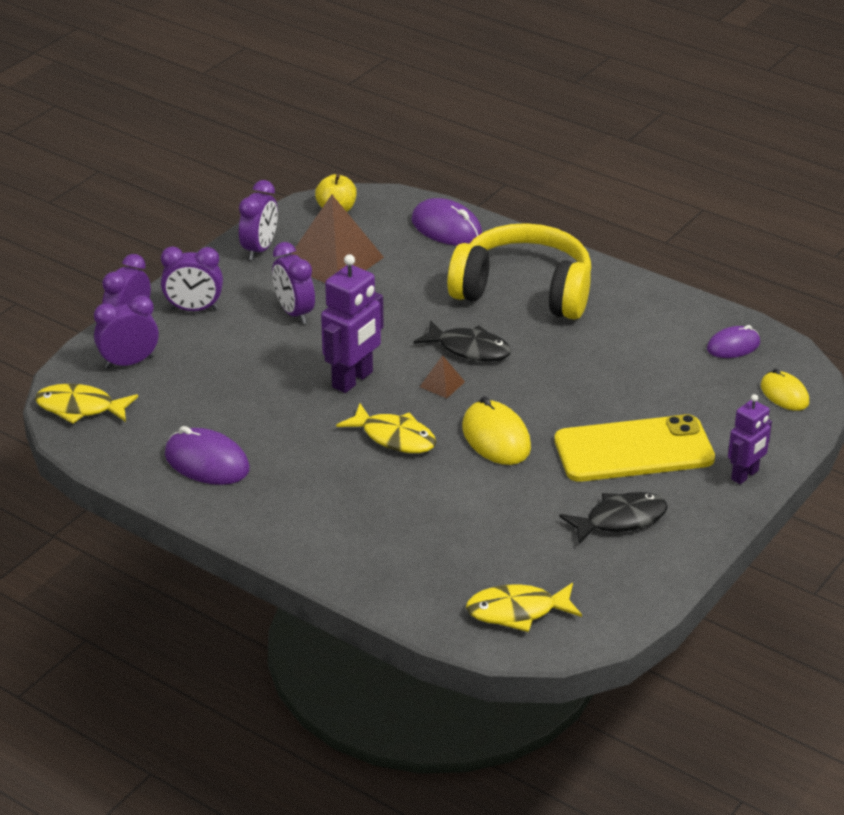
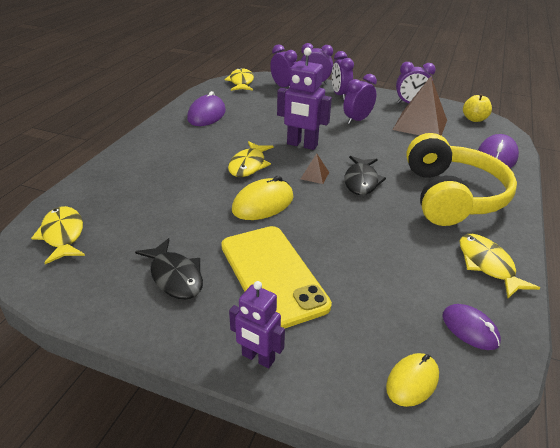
camera: 75 degrees right, 0 degrees up
(651, 307) = (487, 265): none -> yellow fish

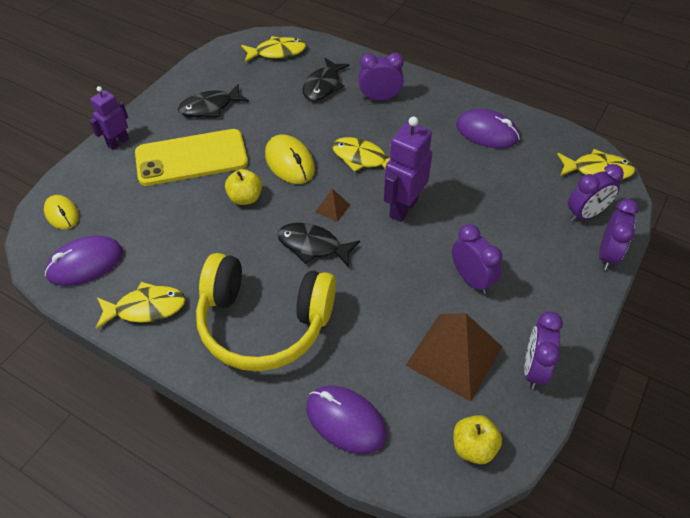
camera: 100 degrees right, 15 degrees up
(137, 195) = (323, 86): none -> black fish
(321, 225) = (245, 198): none -> yellow apple
(340, 95) = (561, 278): purple clock -> purple clock (379, 98)
(470, 329) = (85, 263): purple mouse -> purple mouse, size x1.53

